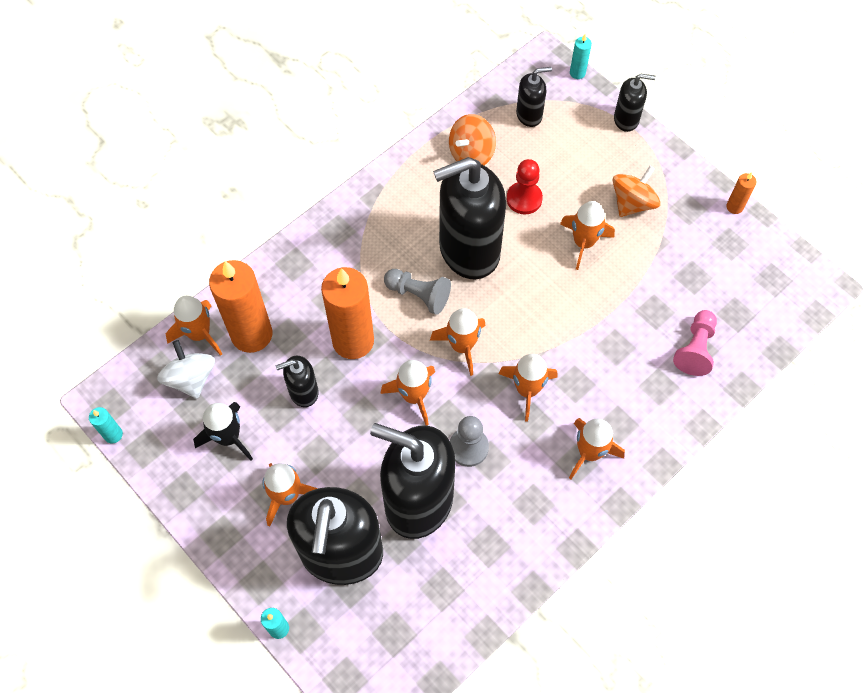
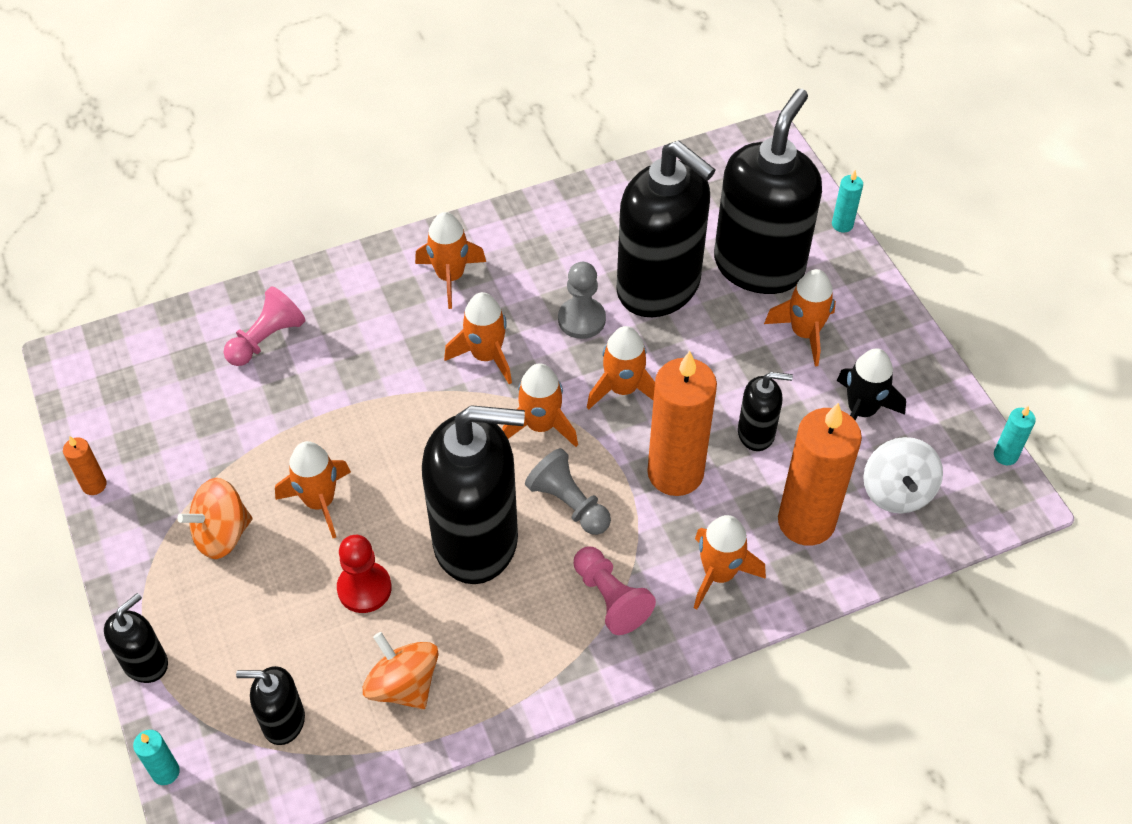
camera: 160 degrees left, 10 degrees down
(199, 334) = (877, 544): orange rocket -> orange rocket (719, 574)
(367, 241) = (610, 598): none -> pink pawn
(471, 153) = (403, 685): orange spinning top -> orange spinning top turned 105 degrees counterclockwise
(626, 119) = (146, 663): black soap dispenser -> black soap dispenser turned 105 degrees clockwise

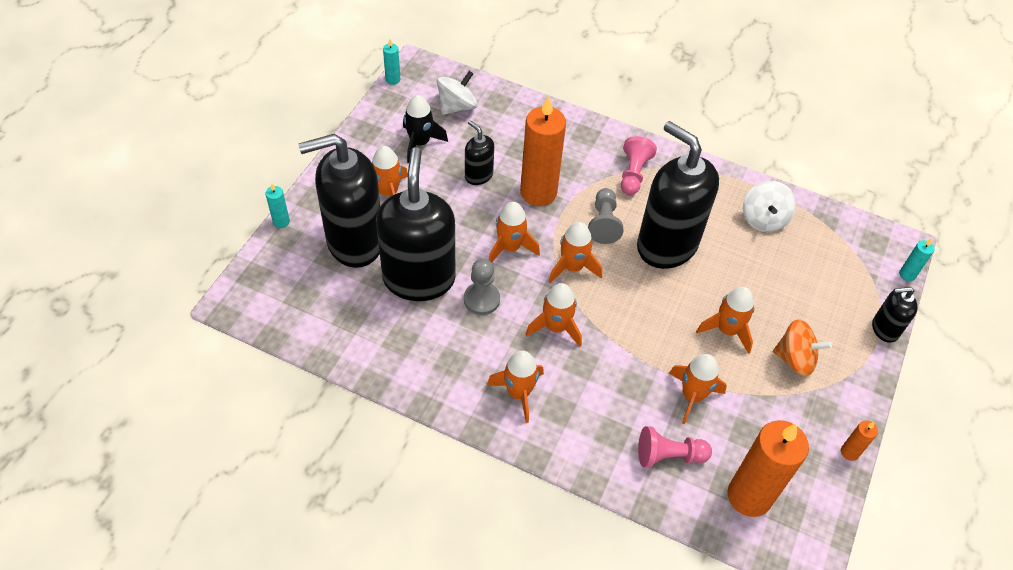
camera: 135 degrees left, 0 degrees up
(283, 721) = (833, 250): black soap dispenser -> none
(364, 588) = (743, 271): red pawn -> none
(403, 685) = (763, 219): orange spinning top -> white spinning top
(719, 574) = (575, 143): orange rocket -> orange rocket (692, 396)
(806, 521) = (511, 129): orange candle -> orange candle (749, 496)

